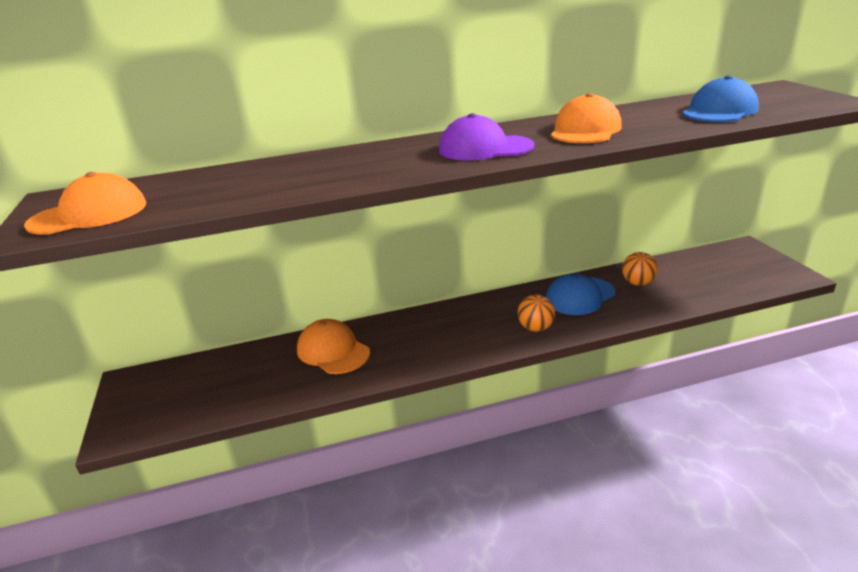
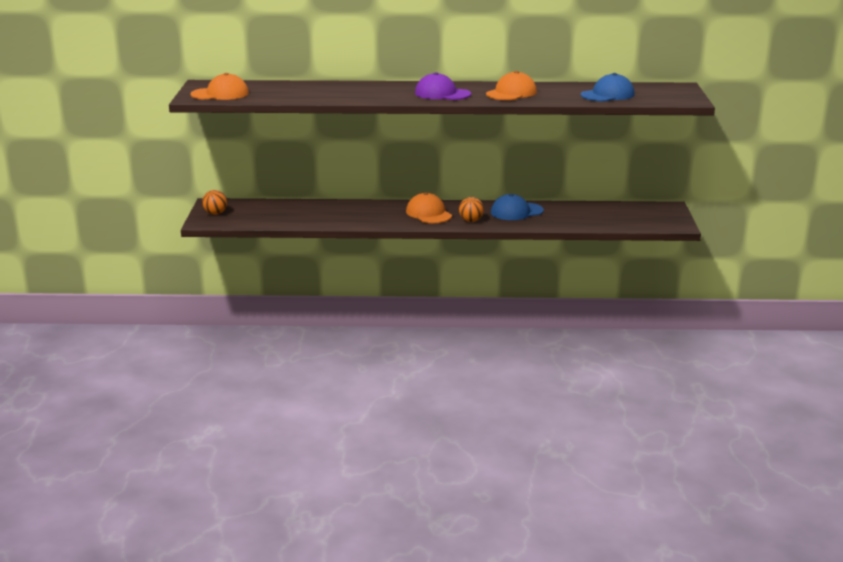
camera: 15 degrees right, 5 degrees down
(333, 351) = (337, 210): orange cap -> orange cap (428, 213)
(637, 283) = (564, 212): orange ball -> orange ball (215, 213)

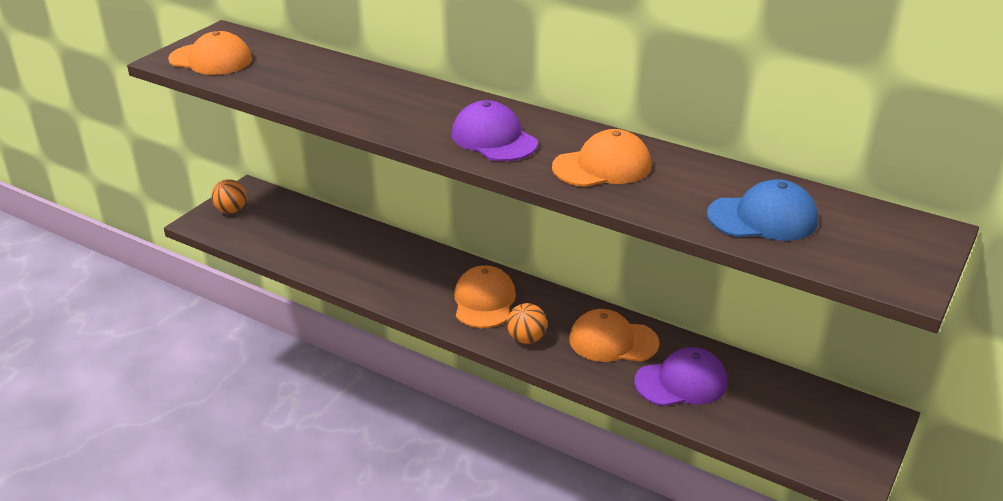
camera: 30 degrees right, 10 degrees up
(516, 212) = (613, 341): blue cap -> orange cap
(567, 217) = (681, 382): none -> purple cap

